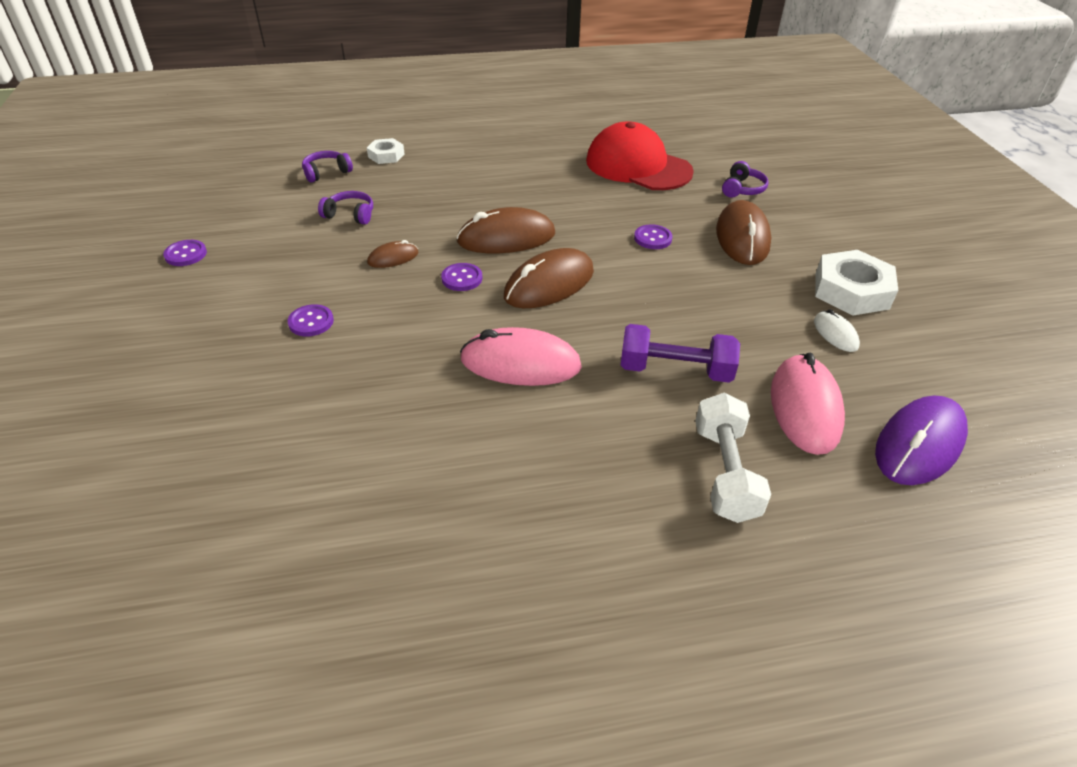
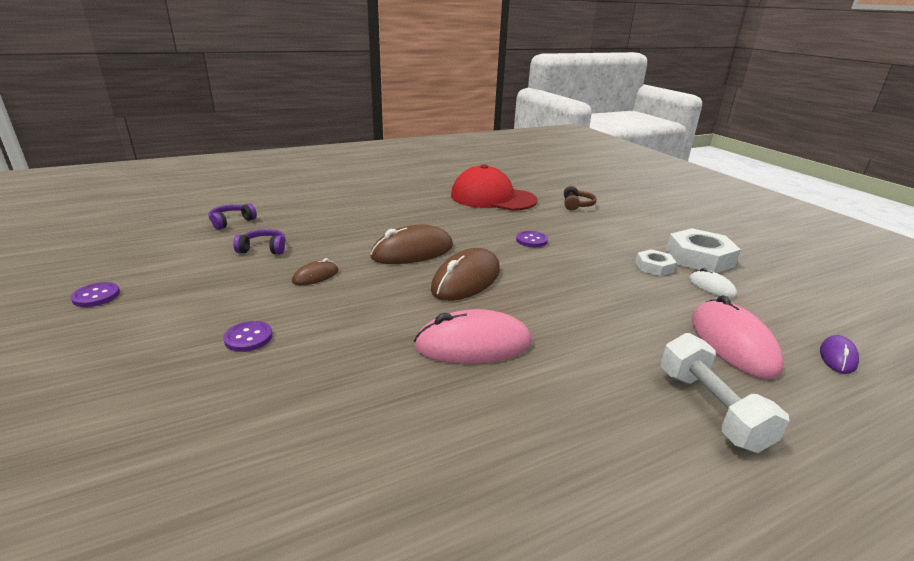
camera: 15 degrees left, 15 degrees down
(386, 155) = (283, 206): white nut -> white nut (654, 267)
(462, 278) = (386, 284): purple button -> none
(675, 370) = (610, 330): purple dumbbell -> none
(742, 189) = (577, 205): purple headphones -> brown headphones
(742, 237) = (597, 233): brown mouse -> none
(919, 444) = (837, 357): purple mouse -> purple mouse, size x0.51

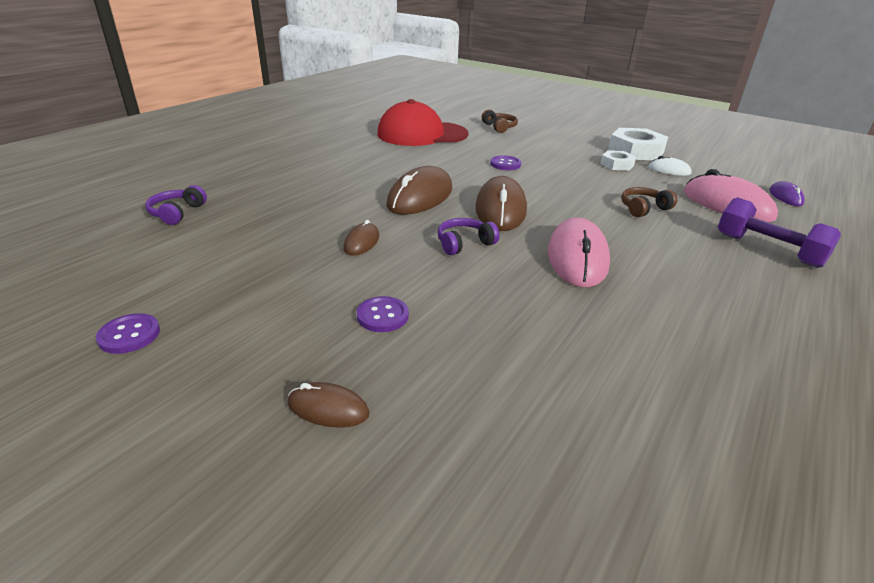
camera: 30 degrees left, 5 degrees up
(122, 390) = (328, 408): none -> brown mouse
(263, 249) = (263, 231): purple headphones -> purple headphones (464, 243)
(473, 344) = (577, 258): pink mouse -> pink mouse turned 45 degrees counterclockwise
(617, 319) = (643, 209): none -> brown headphones
(710, 408) = (767, 250): white dumbbell -> purple dumbbell

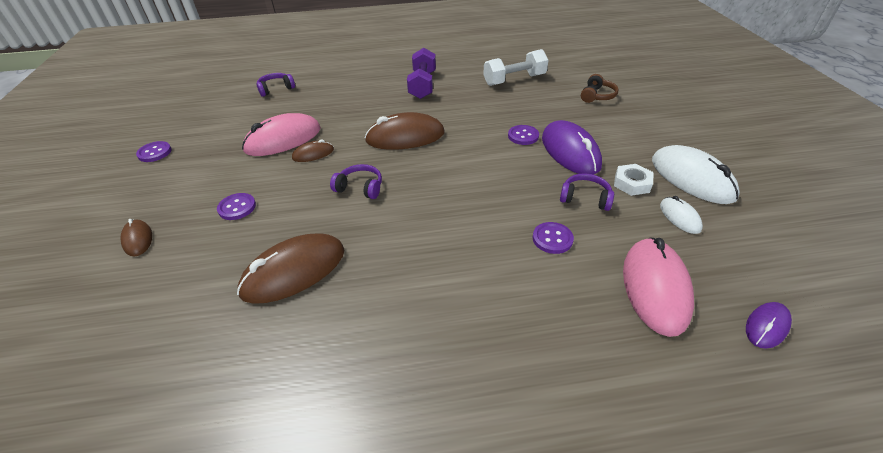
camera: 50 degrees right, 10 degrees up
(422, 134) = (514, 80): red cap -> white dumbbell
(500, 209) = (435, 174): brown mouse -> brown mouse (294, 271)
(552, 162) = (570, 152): none -> purple mouse
(577, 258) = (403, 244): pink mouse -> pink mouse (283, 139)
(613, 181) = (585, 198): none -> purple headphones
(636, 151) = (691, 178): white nut -> white mouse
(643, 209) = (552, 239): brown headphones -> purple button
(767, 250) = (580, 354): purple dumbbell -> purple dumbbell (422, 85)

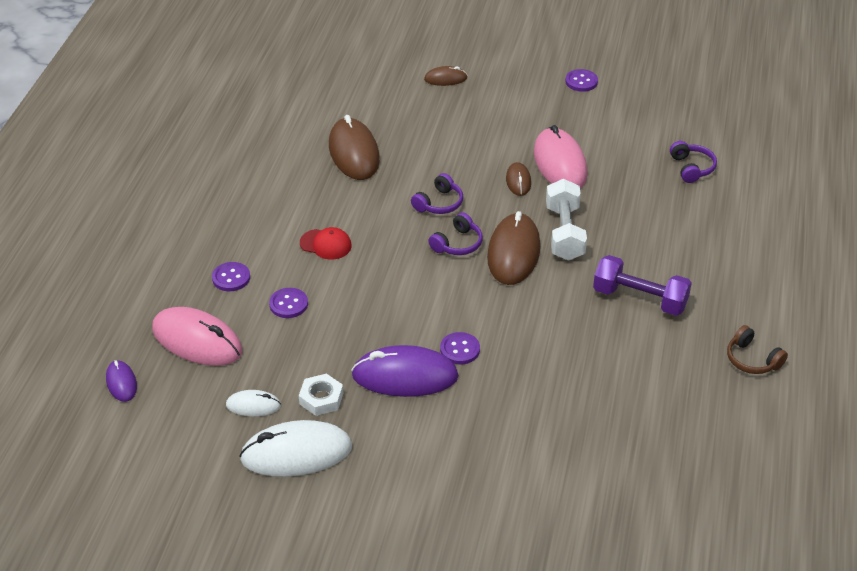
camera: 110 degrees right, 0 degrees up
(237, 207) = (456, 128): purple button -> purple button (231, 278)
(455, 242) = (326, 244): none -> red cap
(514, 80) = (609, 398): white dumbbell -> white dumbbell (564, 233)
(585, 198) = (323, 351): purple headphones -> purple headphones (457, 244)
(597, 96) = (516, 468): brown headphones -> brown headphones (752, 359)

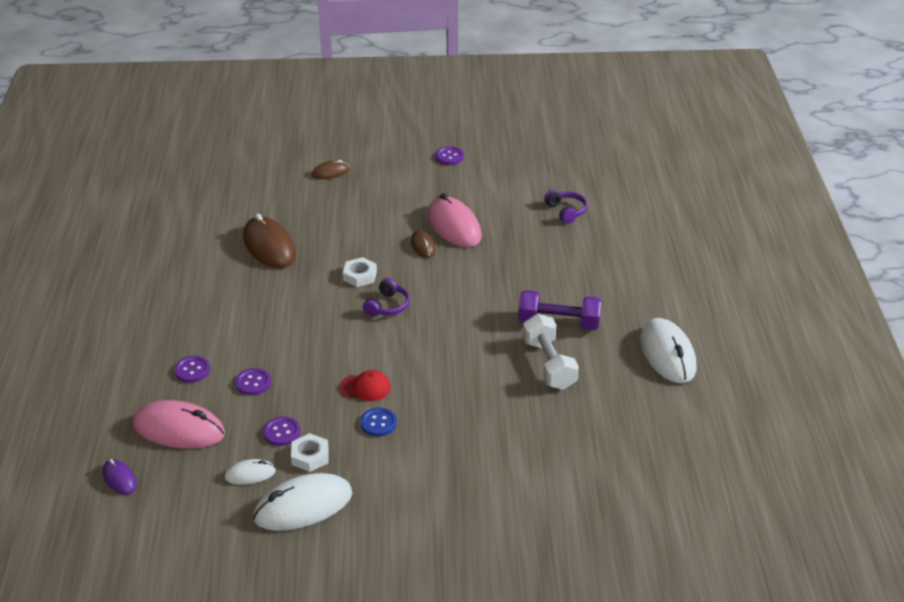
camera: 15 degrees left, 5 degrees down
(326, 244) = (270, 327): red cap -> red cap (365, 388)
(405, 376) = (378, 423): purple mouse -> blue button
(439, 203) = (360, 276): purple headphones -> white nut
(460, 349) = (419, 392): purple button -> purple button (282, 432)
(513, 253) = (439, 305): brown mouse -> none
(564, 233) = (477, 281): white dumbbell -> white dumbbell (549, 364)
(752, 359) = (667, 354): brown headphones -> white mouse

